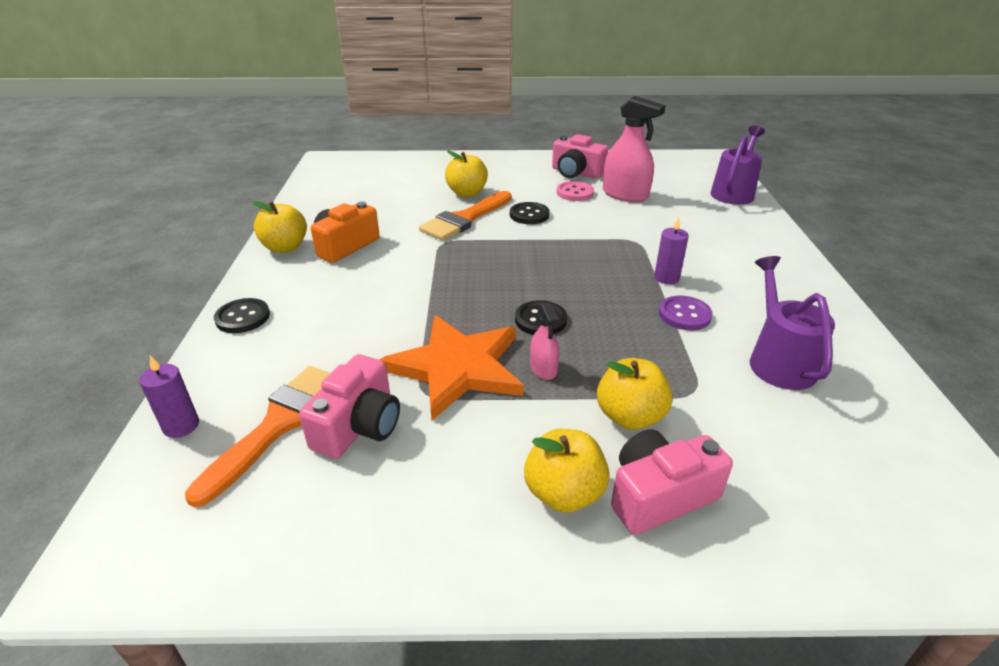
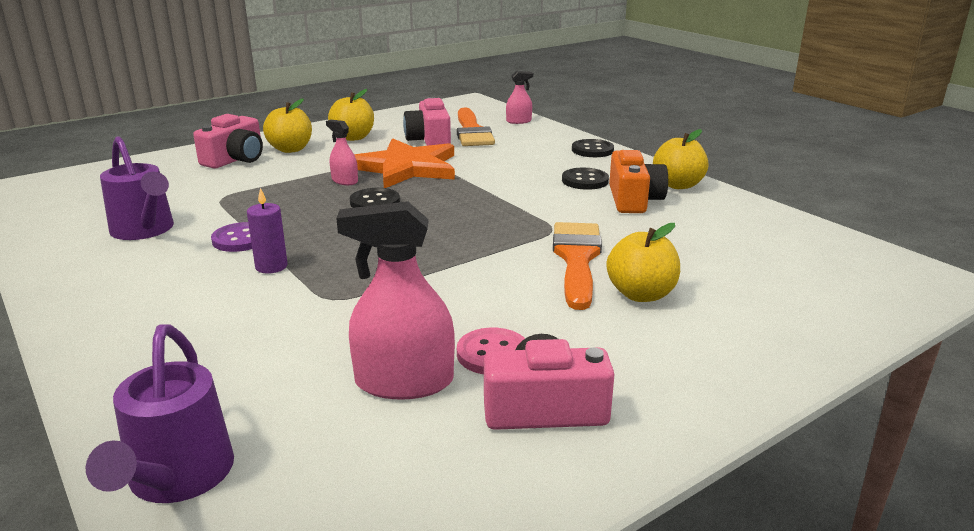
camera: 145 degrees right, 10 degrees down
(181, 426) = (518, 121): purple candle -> pink spray bottle
(529, 215) = (510, 290): black button -> black button (585, 181)
(630, 416) = (266, 177): yellow apple -> yellow apple (353, 137)

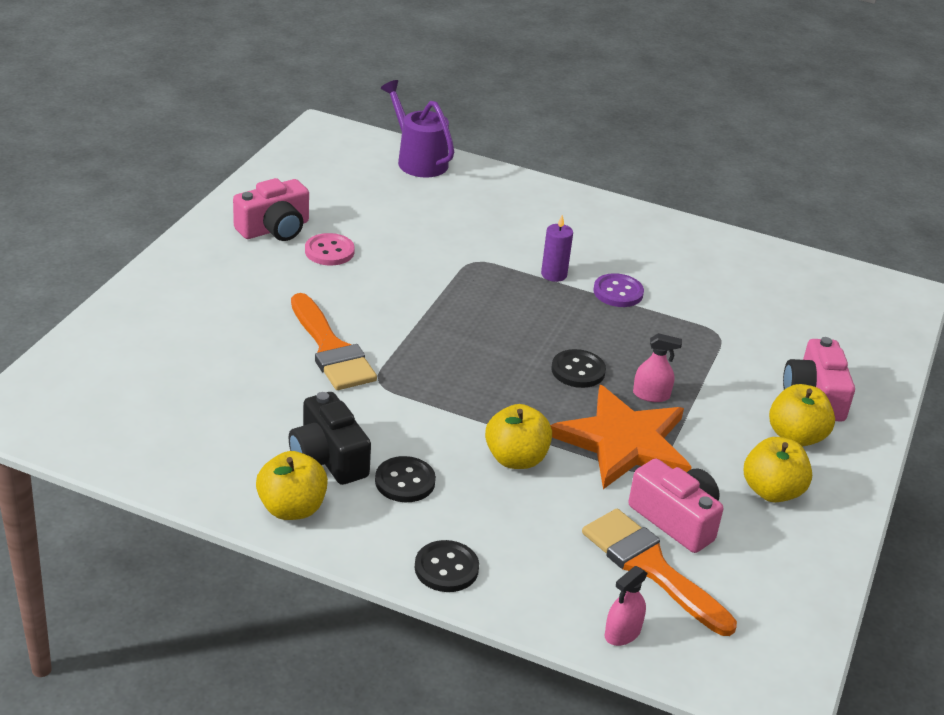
camera: 145 degrees right, 10 degrees up
(145, 230) = (703, 280): purple watering can -> none
(404, 382) = (364, 223): pink spray bottle -> none
(634, 200) = (328, 458): orange camera -> black camera
(641, 294) = (258, 325): yellow apple -> yellow apple (516, 459)

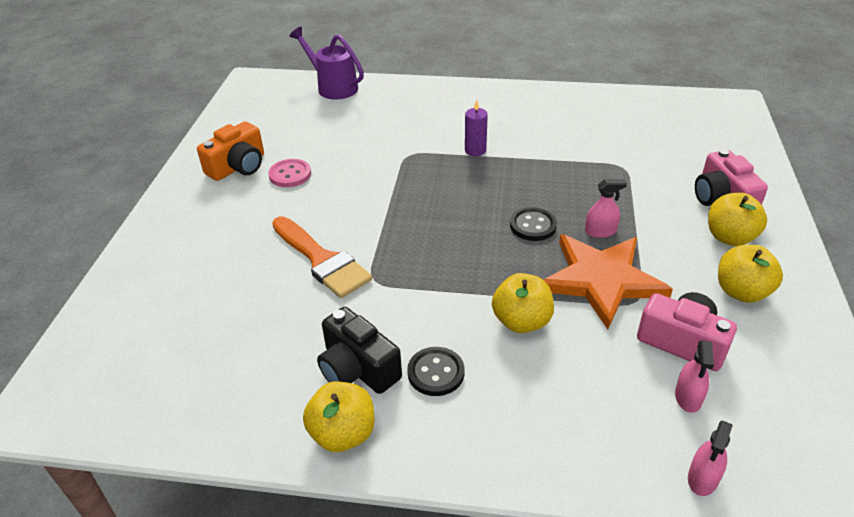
camera: 10 degrees left, 5 degrees up
(274, 229) = (238, 167): pink camera -> orange camera
(446, 568) = (512, 456): black button -> none
(618, 292) = (530, 153): purple button -> none
(650, 567) = (688, 397): orange brush -> pink spray bottle

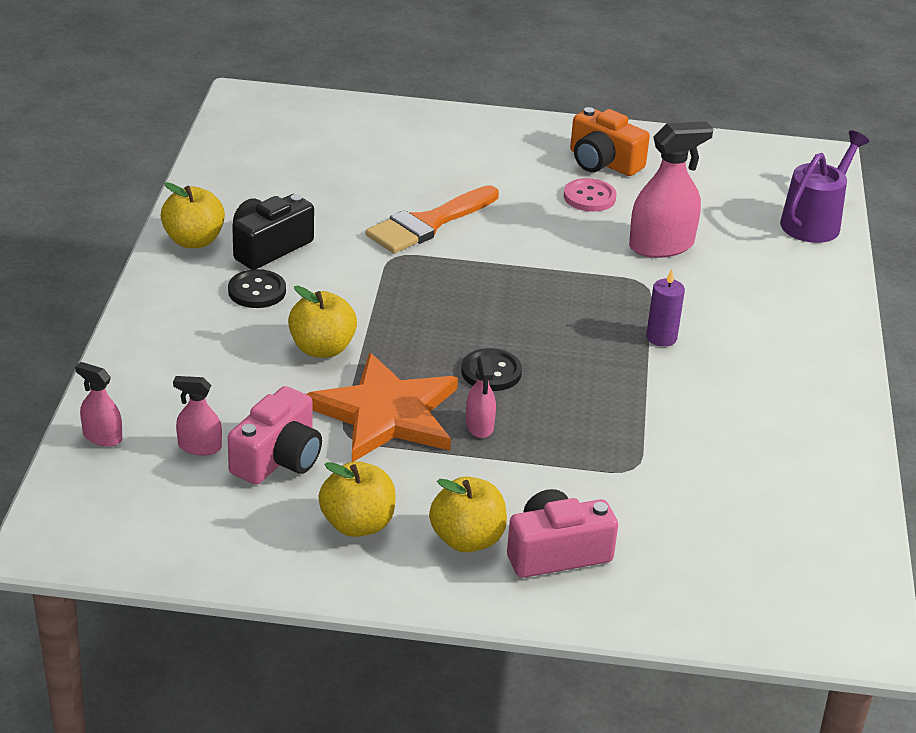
camera: 85 degrees right, 5 degrees down
(360, 145) = (661, 245): none -> pink spray bottle

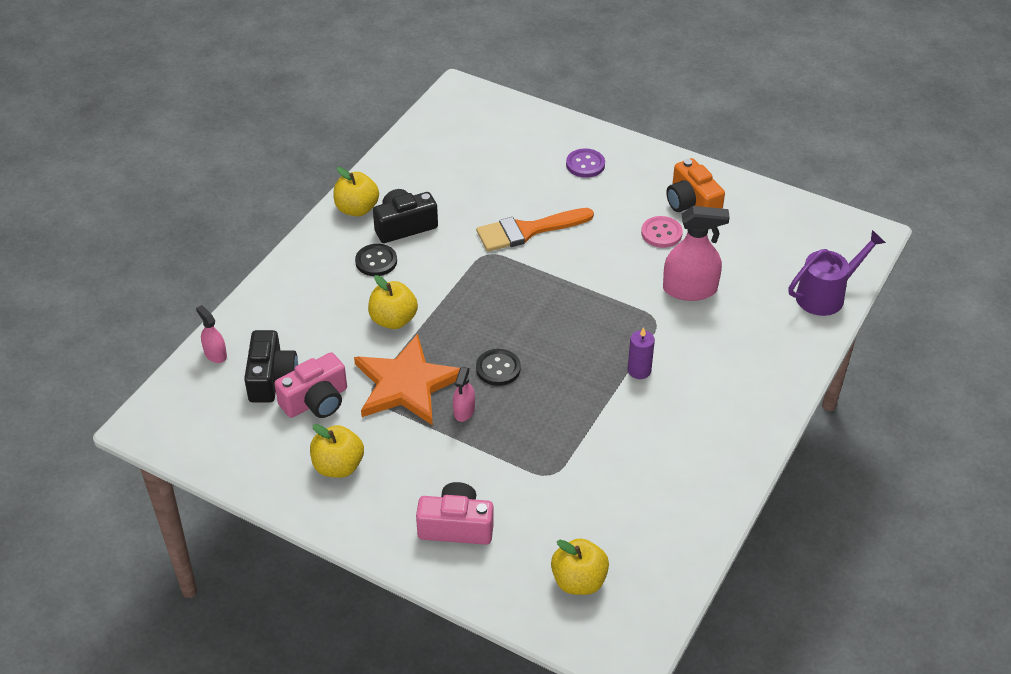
camera: 25 degrees right, 10 degrees up
(199, 447) = (271, 378): pink spray bottle -> black camera
(452, 146) = (585, 164): none -> purple button
(467, 539) = (403, 499): yellow apple -> yellow apple (579, 581)

